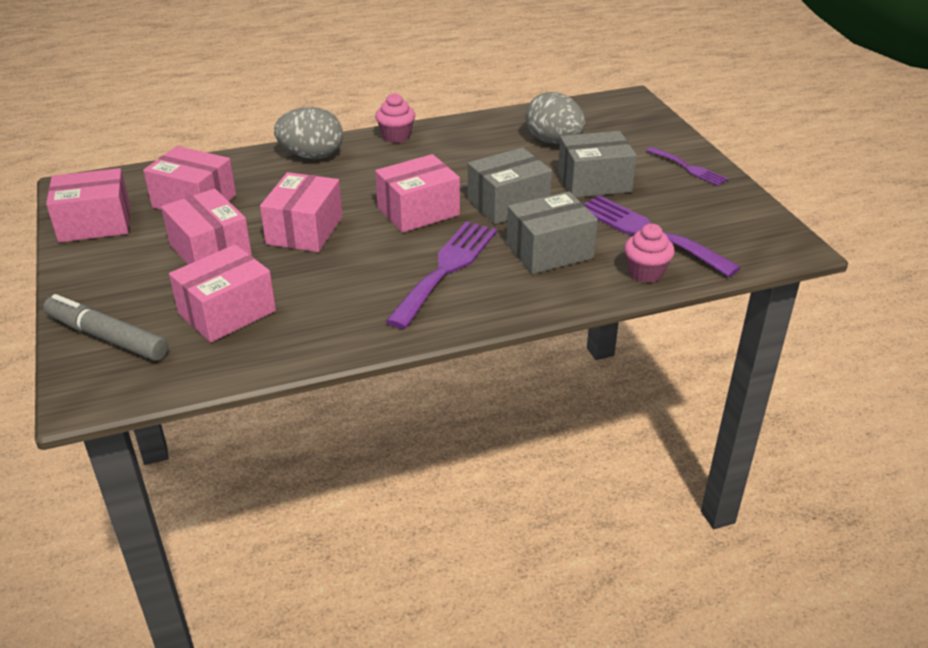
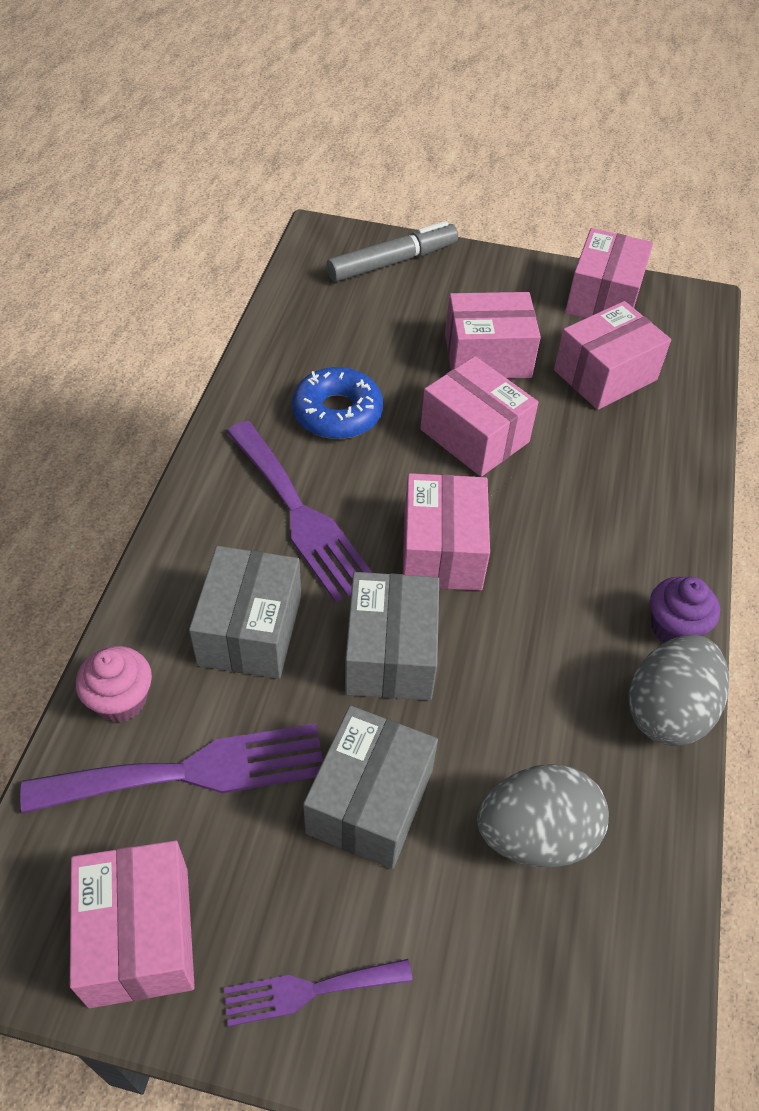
camera: 120 degrees right, 15 degrees up
(227, 312) = (367, 334): pink box -> pink box (139, 935)
(312, 156) = (662, 511): grey egg -> grey egg (667, 711)
(334, 291) = (337, 413): none -> blue donut
(396, 136) = (673, 628): pink cupcake -> purple cupcake

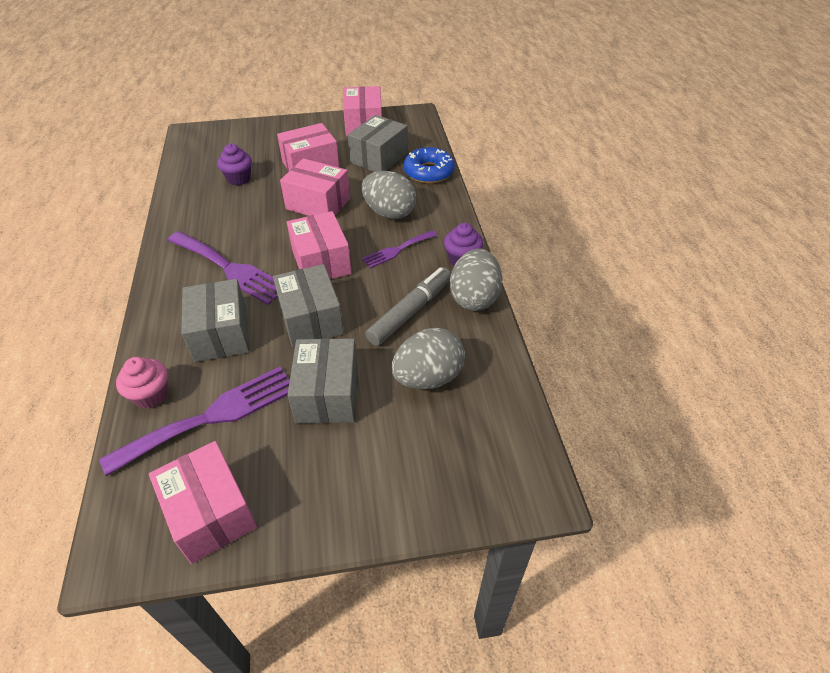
camera: 20 degrees left, 5 degrees down
(309, 990) = (328, 500): purple fork -> purple fork (397, 250)
(337, 413) = (233, 214): blue donut -> blue donut (428, 172)
(367, 347) = (239, 179): none -> purple cupcake
(392, 262) = (238, 135): grey marker -> grey marker (410, 311)
(584, 491) = (389, 213): none -> grey egg
(605, 375) = (379, 158): pink box -> grey box

